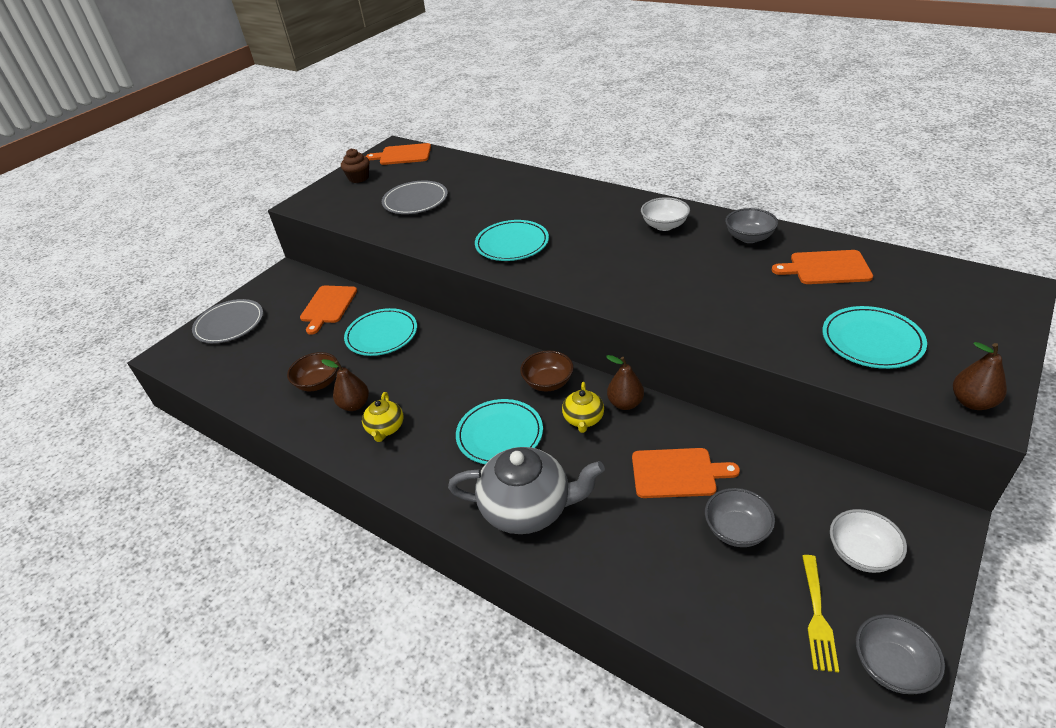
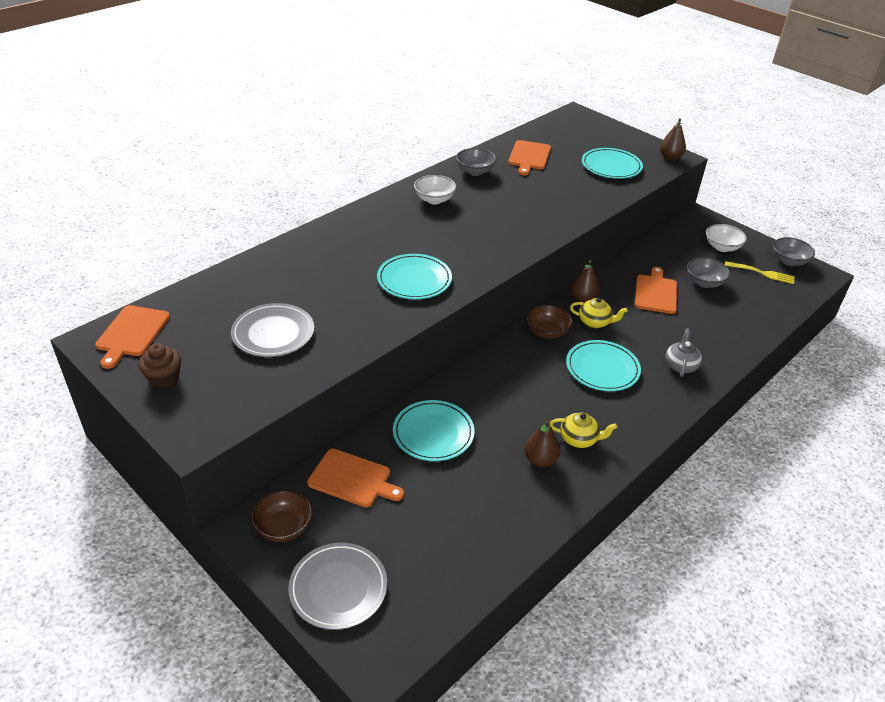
camera: 85 degrees left, 0 degrees up
(318, 383) = (496, 490): brown bowl -> brown bowl (284, 527)
(527, 508) = (680, 365): grey teapot -> grey teapot, size x0.51

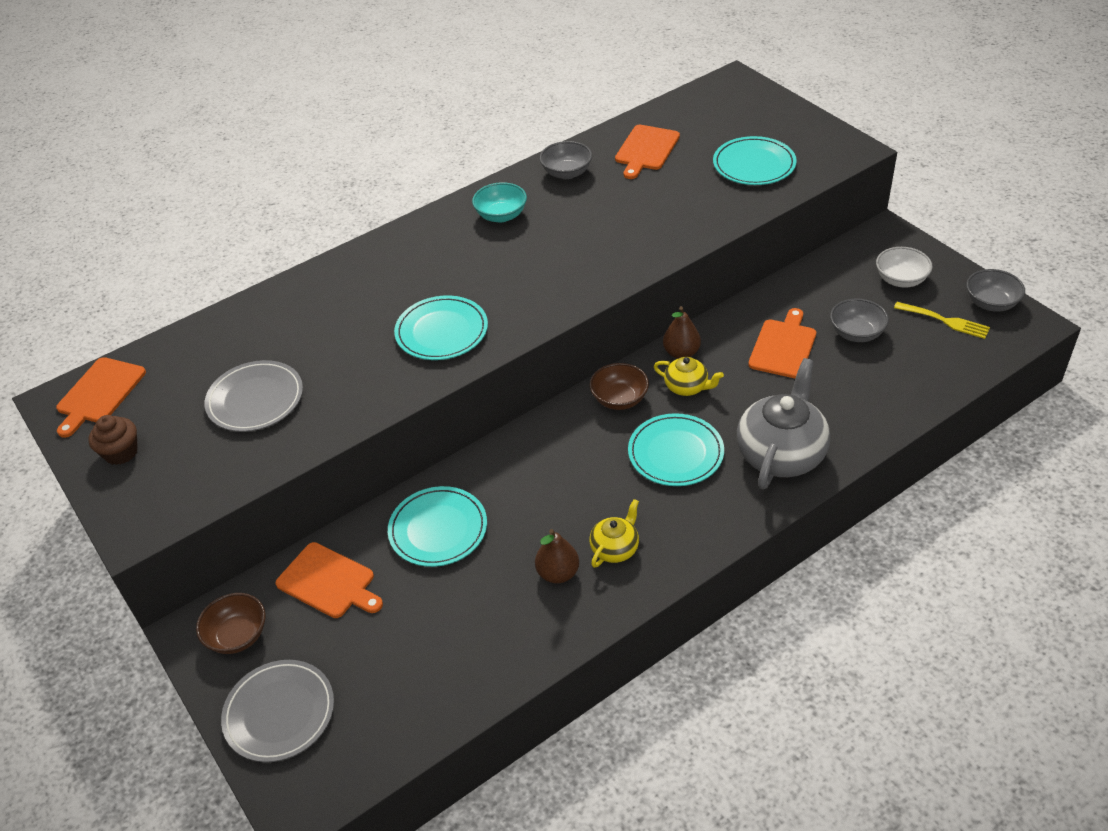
camera: 15 degrees right, 5 degrees up
(434, 199) = (501, 215): white bowl -> turquoise bowl
(579, 439) = (615, 548): yellow teapot -> yellow teapot turned 75 degrees counterclockwise
(670, 157) = (842, 150): brown pear -> none
(680, 365) = (781, 454): grey teapot -> grey teapot, size x1.96

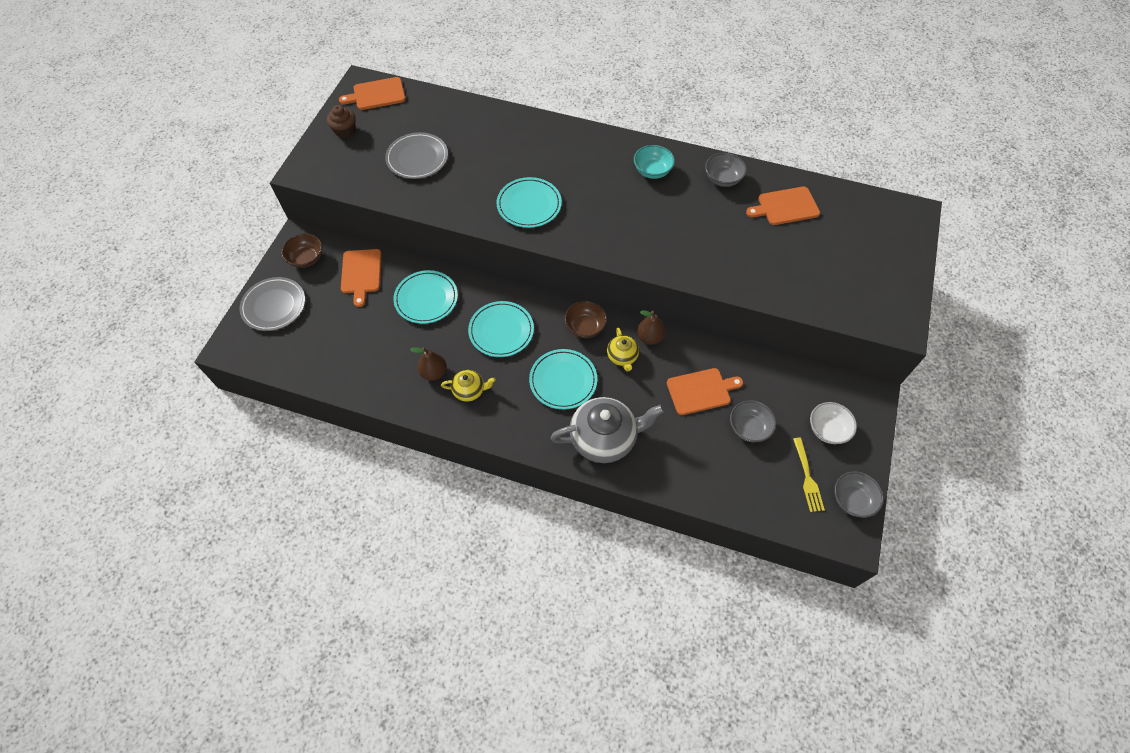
camera: 50 degrees right, 15 degrees up
(754, 165) = (826, 275): turquoise plate -> turquoise plate (501, 331)

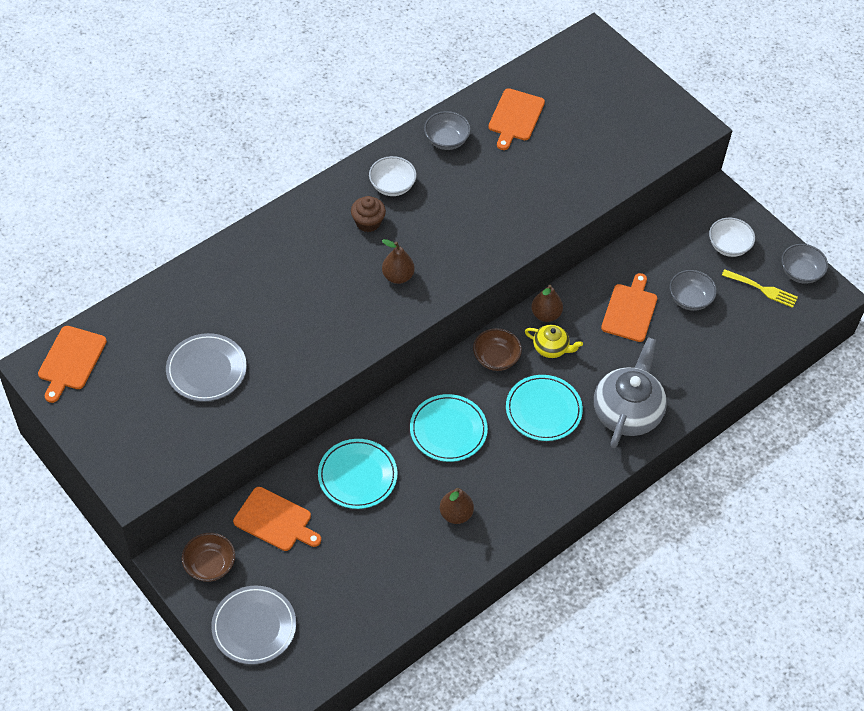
camera: 60 degrees left, 5 degrees down
(345, 131) = (104, 417): brown cupcake -> brown cupcake (368, 222)
(469, 390) = (499, 493): yellow teapot -> none
(529, 205) = (354, 307): turquoise plate -> none
(576, 215) = (398, 276): none -> brown pear
(652, 171) = (392, 186): turquoise bowl -> white bowl

